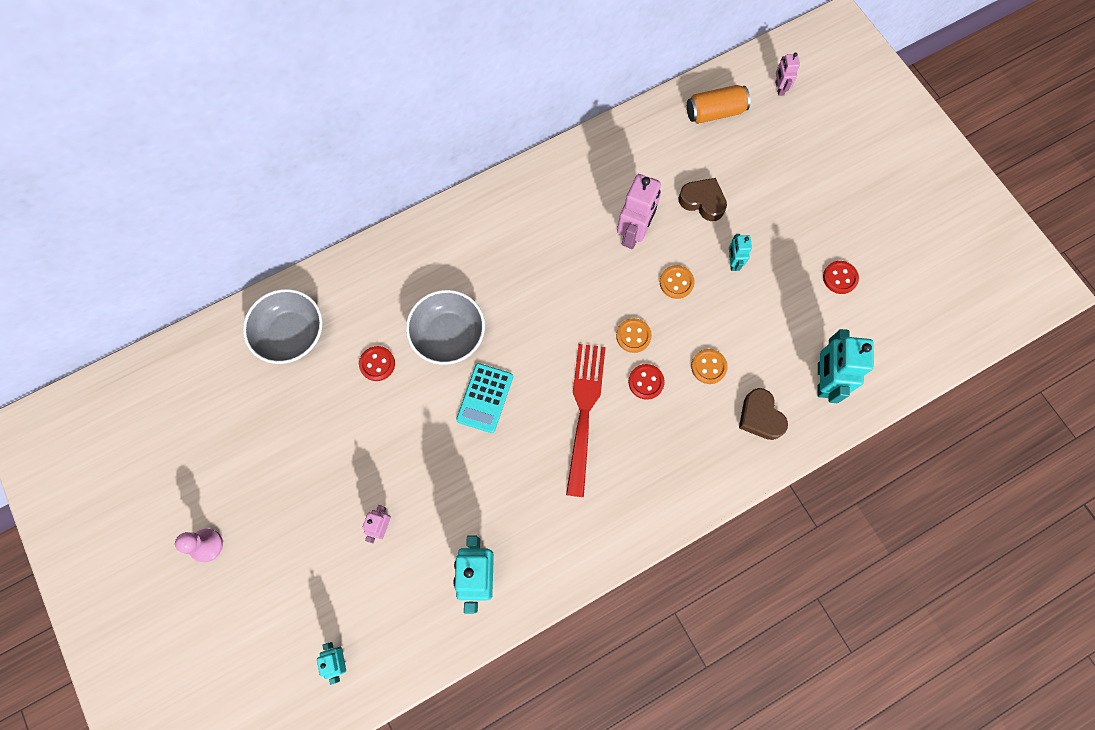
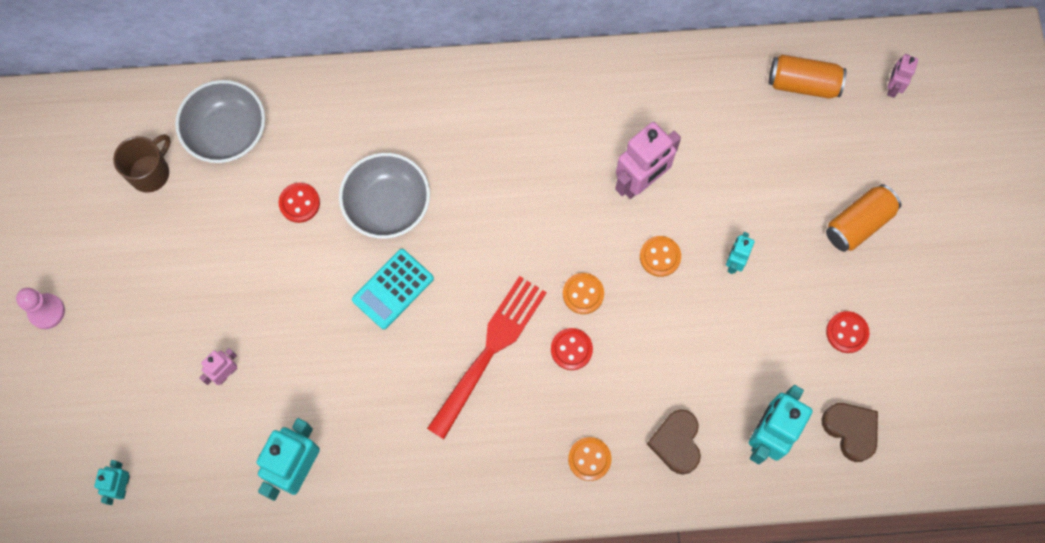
camera: 25 degrees right, 0 degrees up
(242, 393) = (150, 173): none -> brown mug
(702, 201) = (736, 179): brown heart -> brown heart (850, 431)
(708, 367) = (648, 364): orange button -> orange button (589, 459)
(806, 195) = (858, 224): none -> orange can

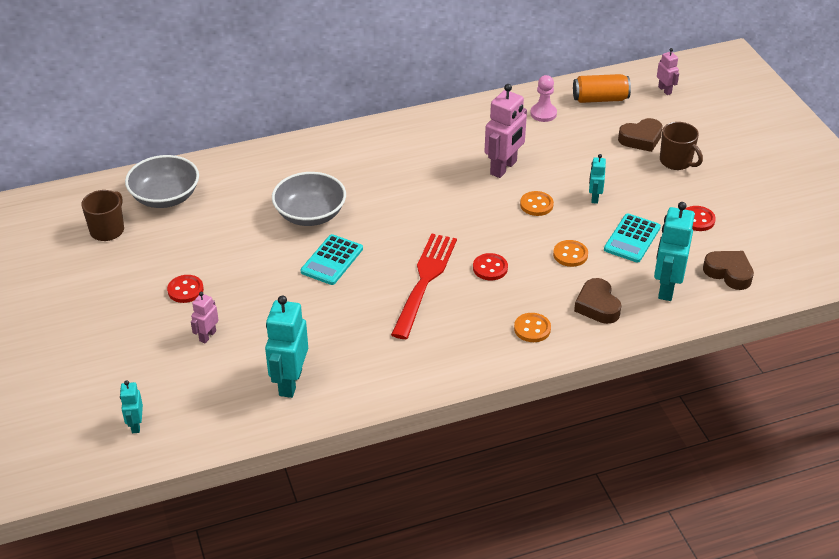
camera: 15 degrees left, 30 degrees down
(46, 311) = (38, 327): pink pawn -> pink pawn (543, 114)
(299, 203) = (238, 225): red button -> red button (185, 290)
(583, 294) = (486, 235): orange button -> orange button (570, 254)
(755, 344) = (632, 238): none -> turquoise calculator
(829, 171) = (641, 139): none -> brown heart
(858, 224) = (676, 161): orange can -> brown mug
(893, 87) = (665, 90): pink robot -> pink robot turned 150 degrees clockwise

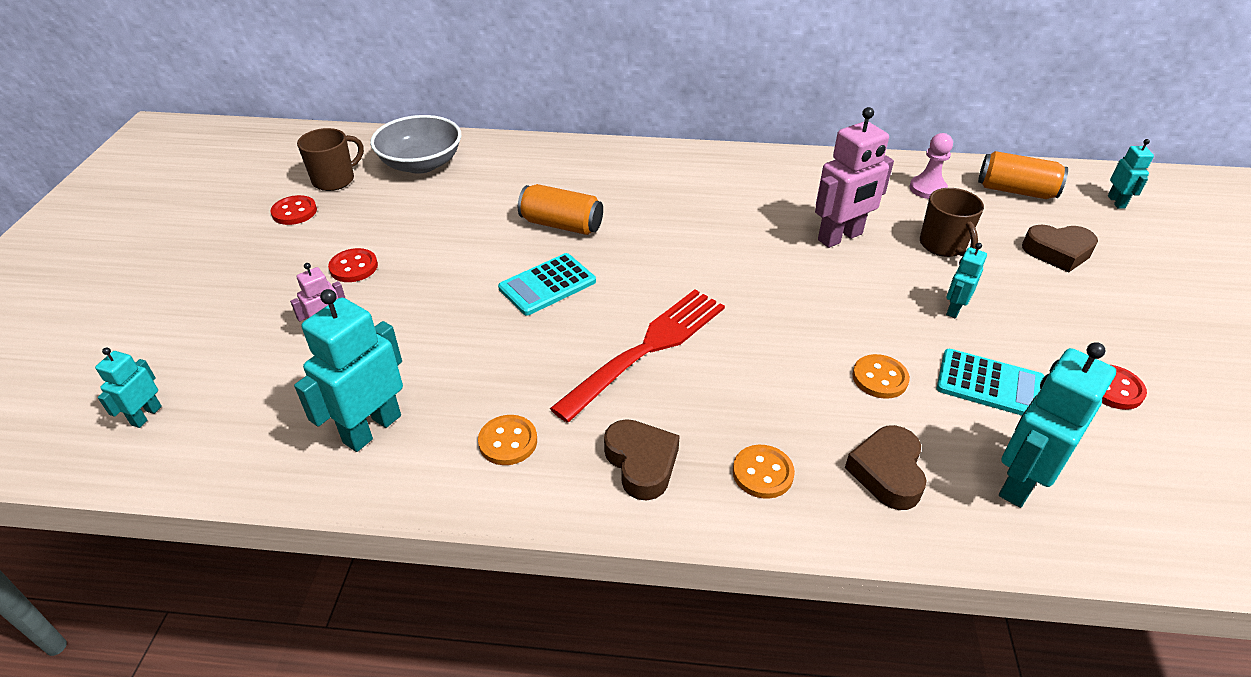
camera: 25 degrees right, 0 degrees up
(310, 214) = (561, 225): grey bowl -> orange can
(490, 268) = (749, 360): red button -> red button (294, 212)
(536, 205) = (862, 295): orange button -> orange button (508, 441)
(632, 238) = (989, 384): turquoise calculator -> turquoise calculator turned 120 degrees counterclockwise
(665, 90) = (1116, 202): pink robot -> turquoise robot
(676, 161) = (1104, 295): brown mug -> brown mug (943, 245)
(729, 273) = (1145, 494): brown heart -> brown heart (641, 463)

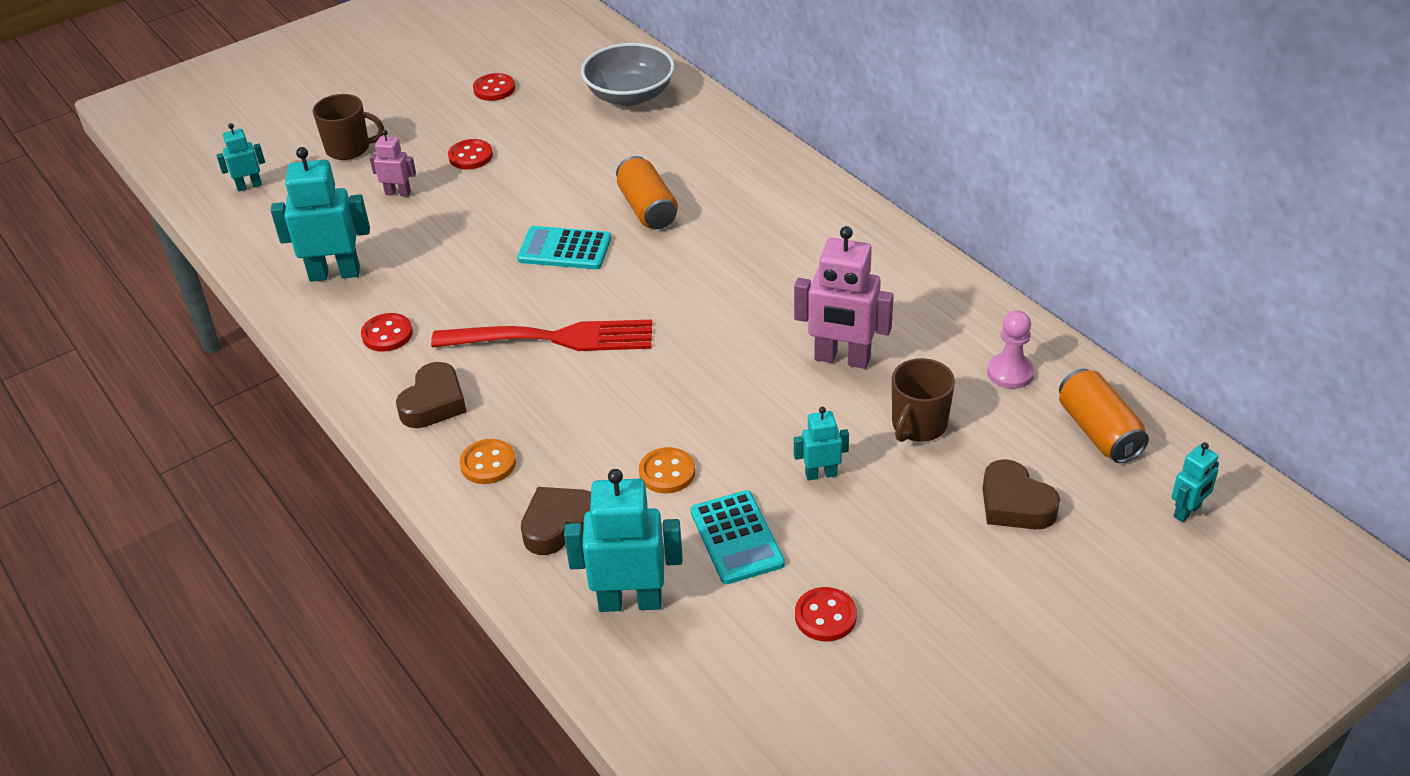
camera: 50 degrees right, 0 degrees up
(335, 180) = (554, 76): brown mug -> brown mug (349, 148)
(508, 441) = (387, 334): orange button -> red button

